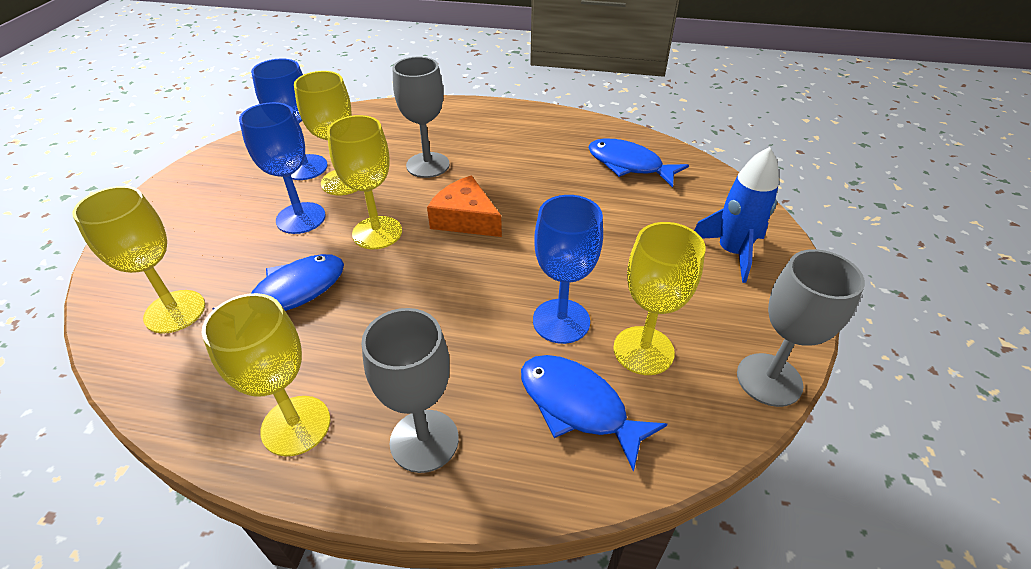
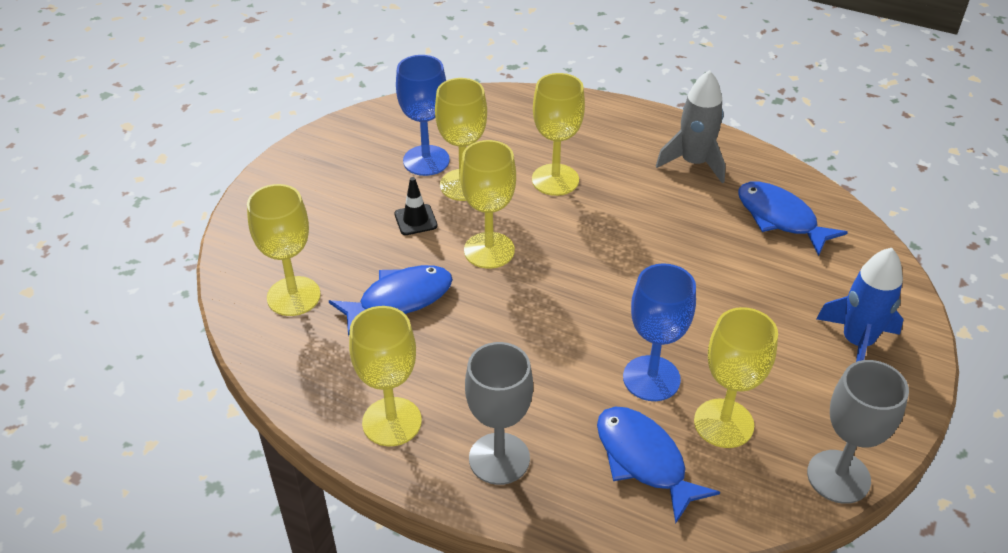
camera: 15 degrees right, 0 degrees up
(301, 218) = (415, 220): blue goblet -> black traffic cone
(428, 165) = (555, 180): grey goblet -> yellow goblet
(465, 218) = (582, 251): orange cheese -> none
(544, 135) = (694, 163): none -> grey rocket

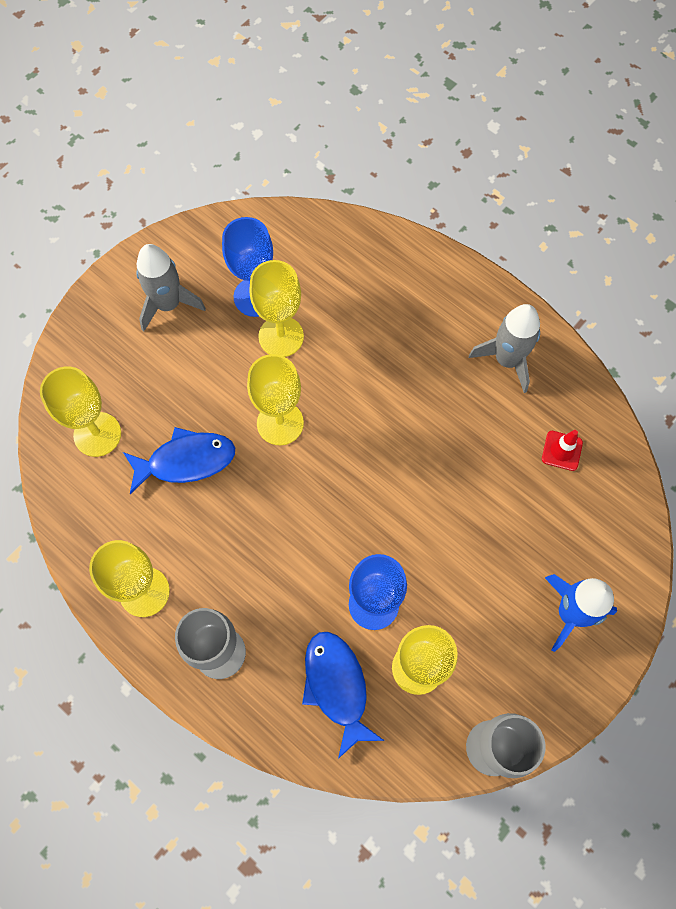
camera: 15 degrees right, 25 degrees up
(337, 181) = (168, 304): none -> grey rocket
(415, 220) = (225, 370): black traffic cone -> none
(555, 180) = (367, 350): yellow goblet -> none
(780, 218) = (562, 450): blue fish -> red traffic cone

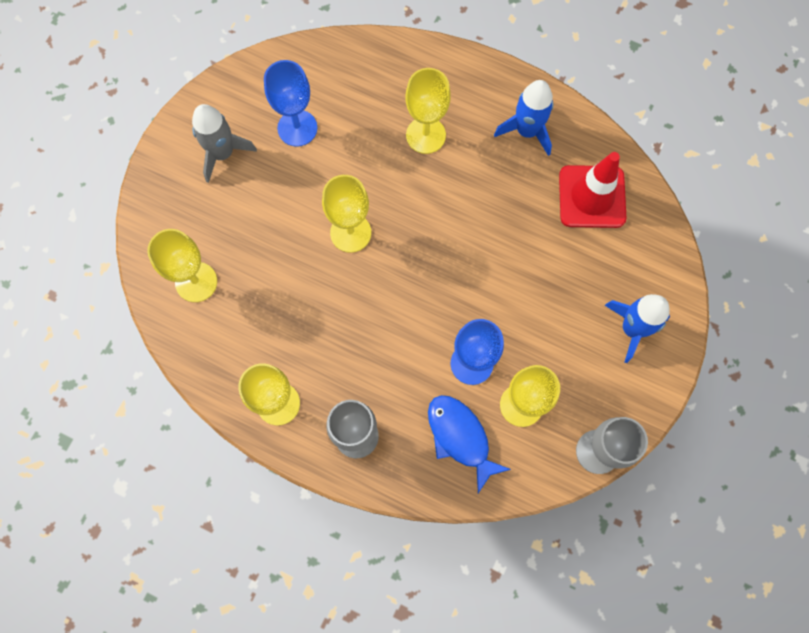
camera: 15 degrees left, 5 degrees up
(186, 461) = (280, 285): blue fish -> none
(281, 336) = (329, 158): yellow goblet -> yellow goblet (425, 135)
(507, 360) = (527, 131): grey rocket -> blue rocket
(562, 450) = (592, 197): red traffic cone -> red traffic cone, size x2.09

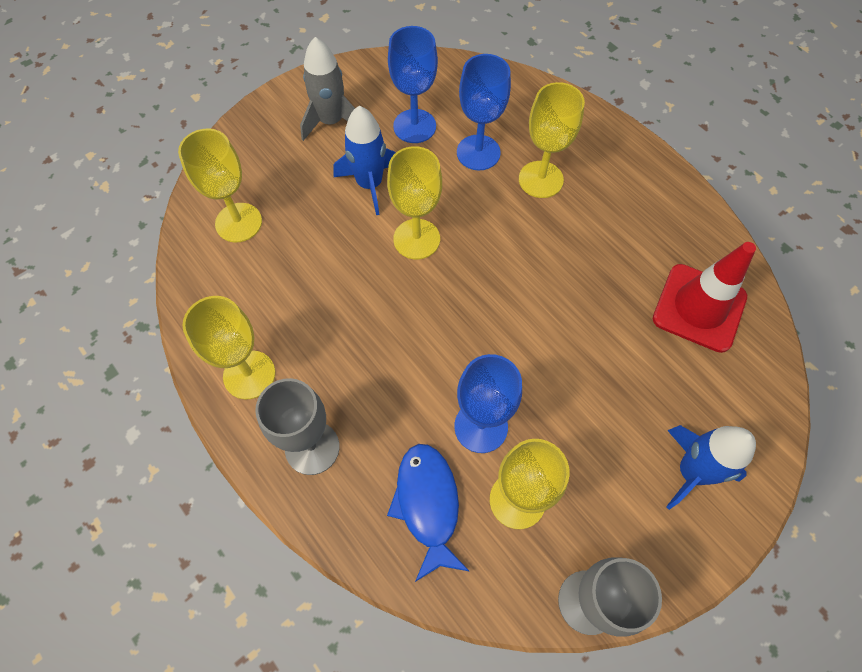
camera: 25 degrees right, 10 degrees down
(363, 131) = (478, 152): none -> blue goblet
(527, 131) = (652, 215): blue rocket -> blue rocket (369, 184)

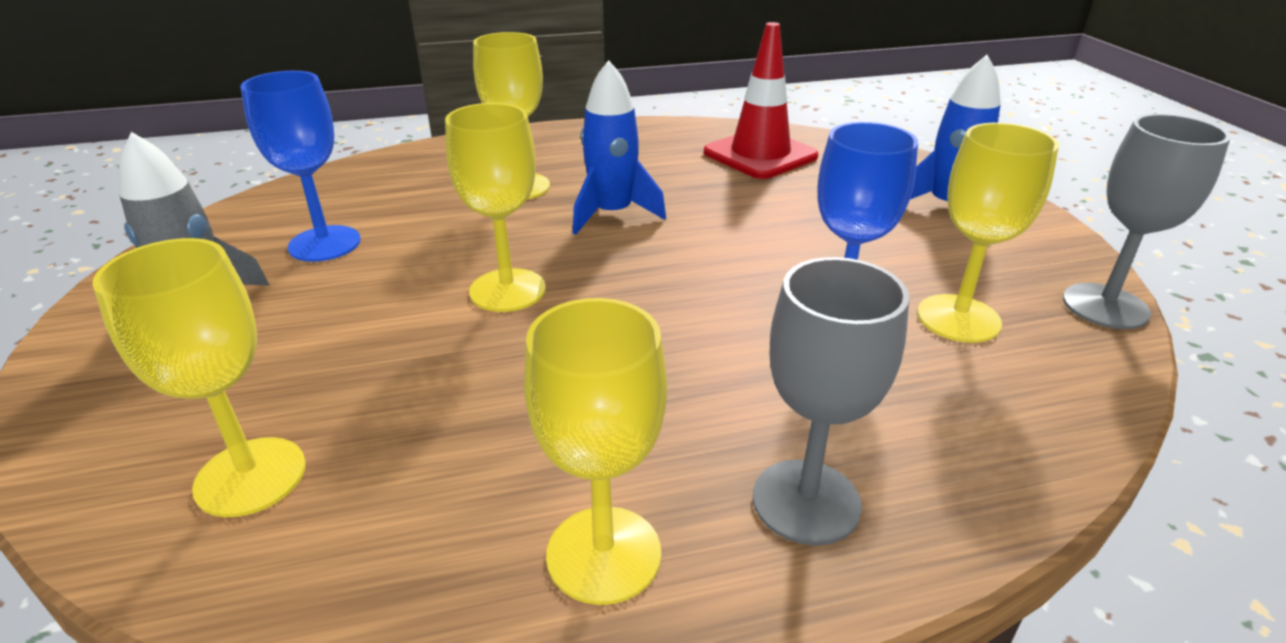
camera: 65 degrees left, 30 degrees down
(369, 184) = (367, 305): blue rocket -> blue rocket (612, 214)
(428, 505) = (949, 396): blue fish -> none
(478, 152) = (431, 212): blue goblet -> none

